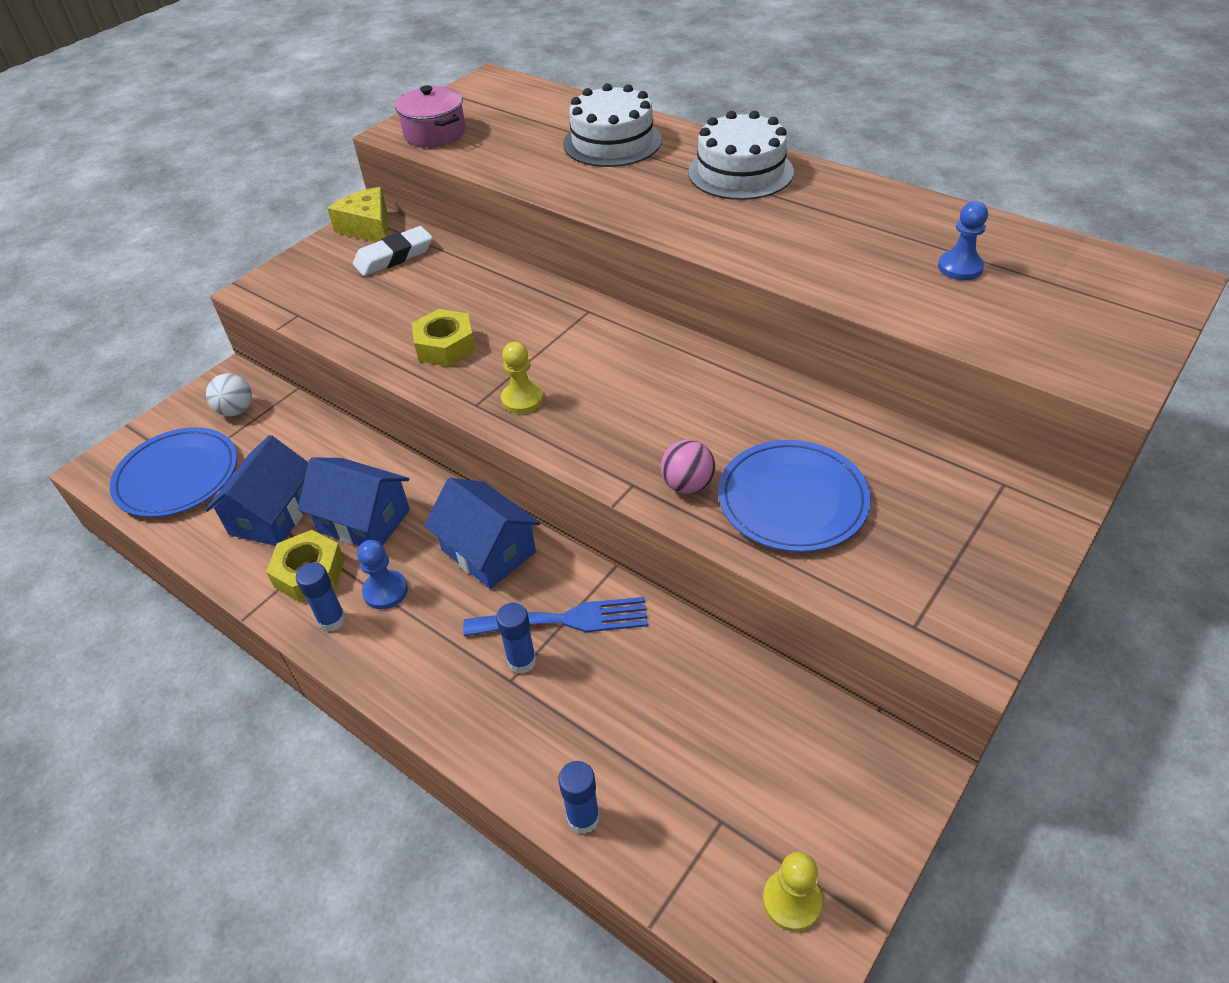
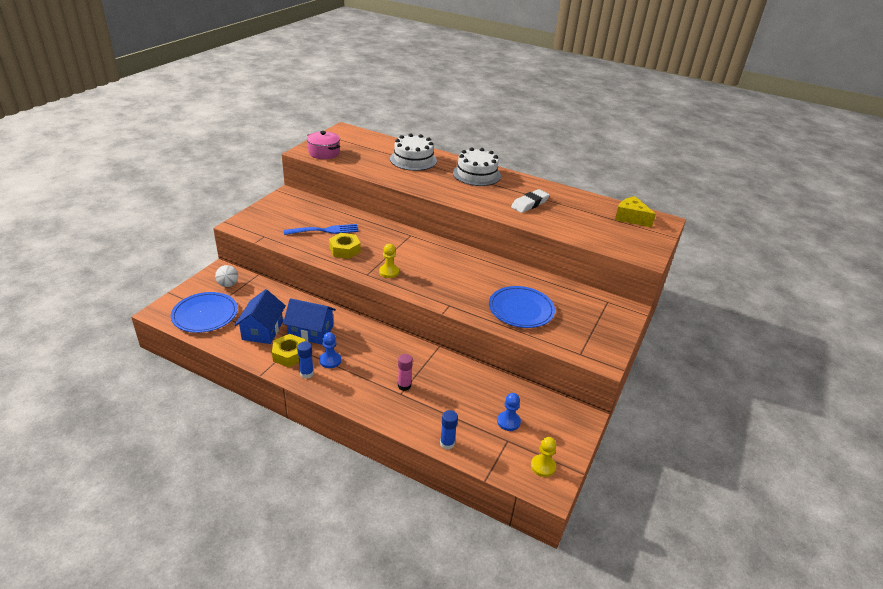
camera: 15 degrees left, 10 degrees down
(368, 228) = (288, 197): yellow cheese -> yellow cheese (631, 218)
(394, 257) = (306, 211): white eraser -> white eraser (529, 204)
(488, 551) = (377, 342): blue house -> none
(522, 661) = (404, 386): blue glue stick -> pink glue stick
(565, 620) = (420, 368): blue fork -> blue fork (325, 230)
(687, 485) = (474, 305): pink ball -> none
(960, 267) = (579, 214): blue pawn -> blue pawn (508, 422)

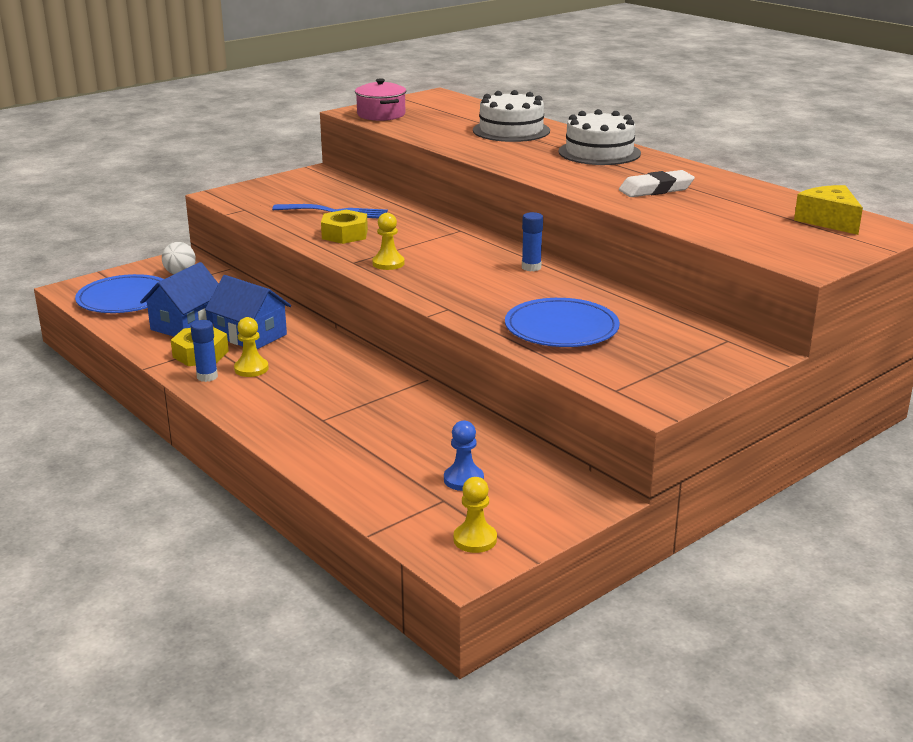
camera: 25 degrees right, 10 degrees down
(330, 360) = (251, 369): blue pawn -> yellow pawn
(404, 386) = (335, 412): pink glue stick -> none
(447, 443) = (344, 484): blue glue stick -> blue glue stick (531, 267)

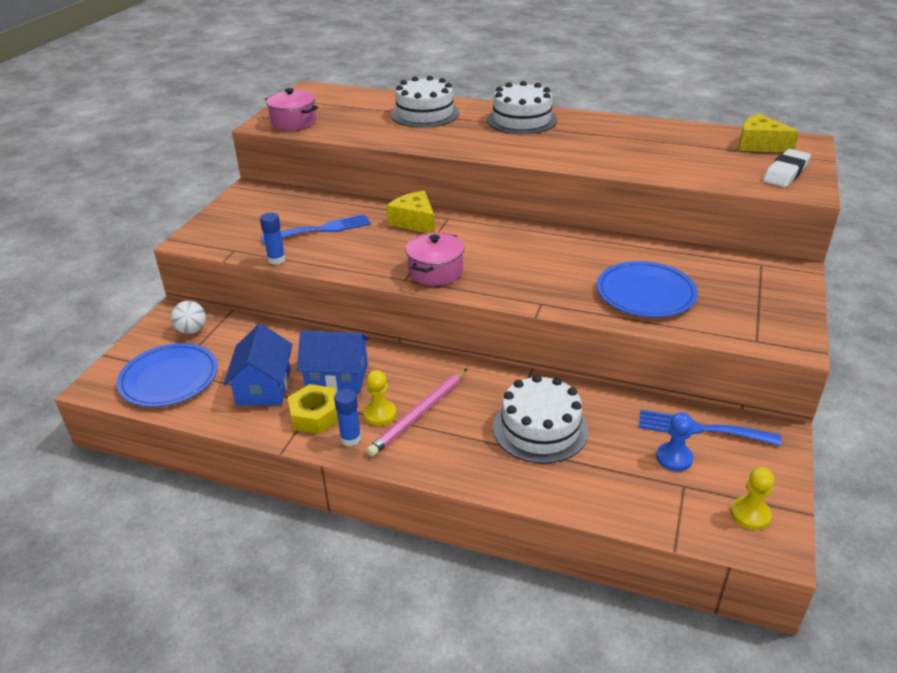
camera: 30 degrees left, 10 degrees up
(282, 379) = (419, 414): none -> pink pencil
(345, 234) = (360, 251): yellow nut -> none
(371, 421) = (540, 428): none -> white cake
(388, 263) = (435, 271): yellow pawn -> pink pot
(425, 226) = (414, 222): none -> yellow cheese
(522, 470) = (700, 429): none -> blue fork
(531, 267) = (548, 239): blue glue stick -> blue glue stick (276, 260)
(656, 189) = (613, 146): white eraser -> white eraser (785, 173)

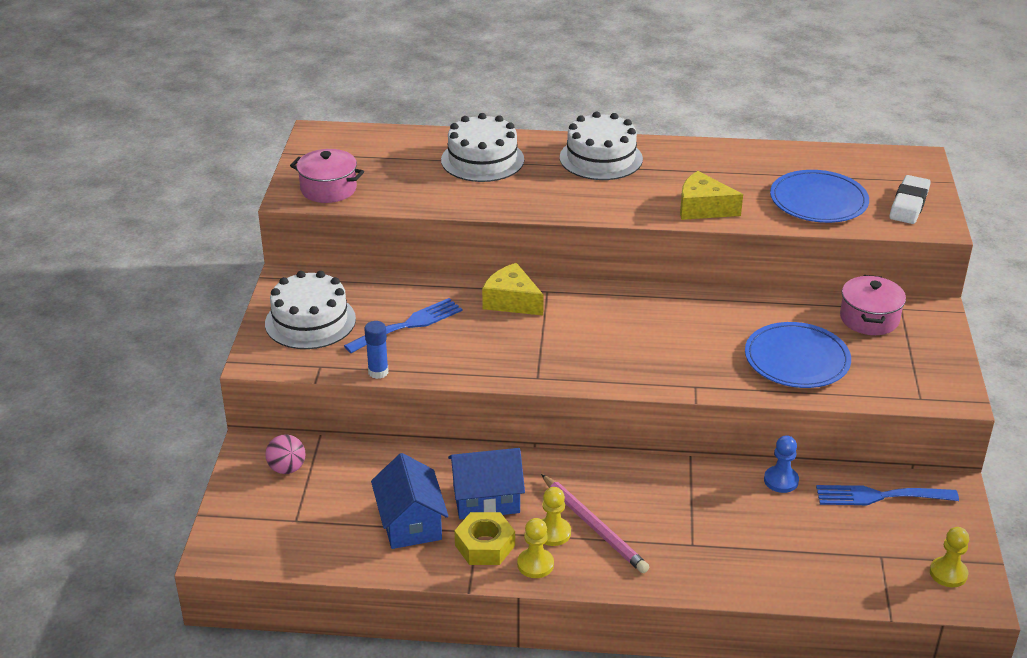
camera: 15 degrees left, 0 degrees up
(169, 378) = (296, 530): blue plate -> blue plate (818, 201)
(192, 330) = (287, 468): white ball -> pink ball
(350, 439) = (535, 564): blue glue stick -> yellow pawn
(419, 414) = (594, 526): pink pencil -> pink pencil turned 60 degrees counterclockwise
(435, 271) = (566, 363): pink pot -> pink pot (869, 318)
(540, 428) = (724, 521): white cake -> white cake (310, 321)
(674, 458) = (863, 530): blue pawn -> blue pawn (781, 480)
(759, 145) = (872, 168): yellow cheese -> yellow cheese (703, 208)

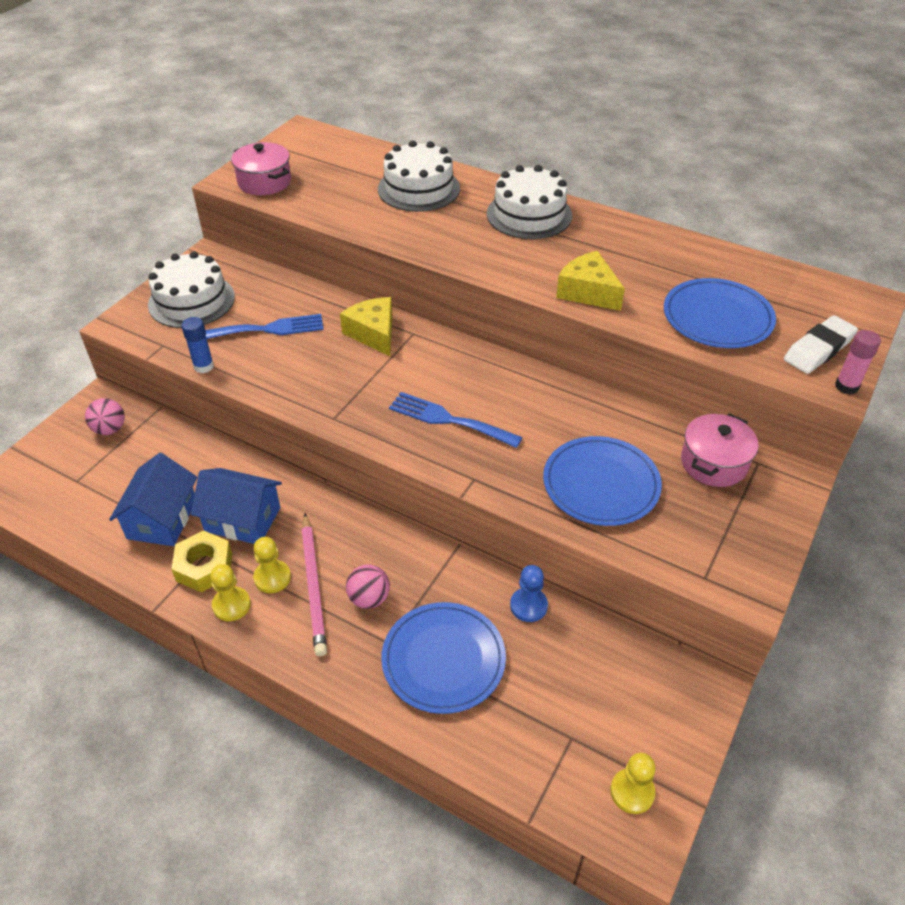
camera: 25 degrees right, 10 degrees up
(649, 519) = (369, 598): none -> pink ball
(744, 540) = (443, 659): none -> blue plate
(879, 496) = (619, 664): blue fork -> blue fork (448, 420)
(947, 225) = (846, 386): none -> pink glue stick

